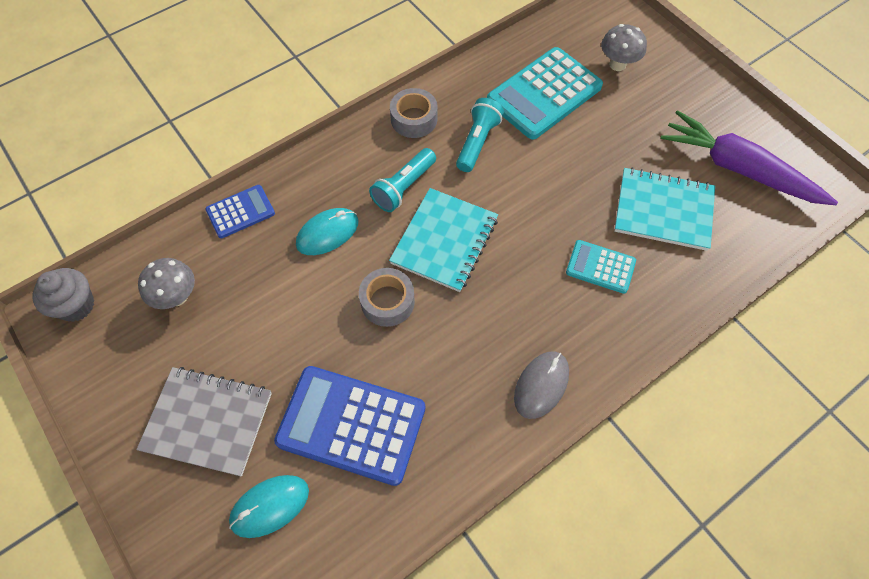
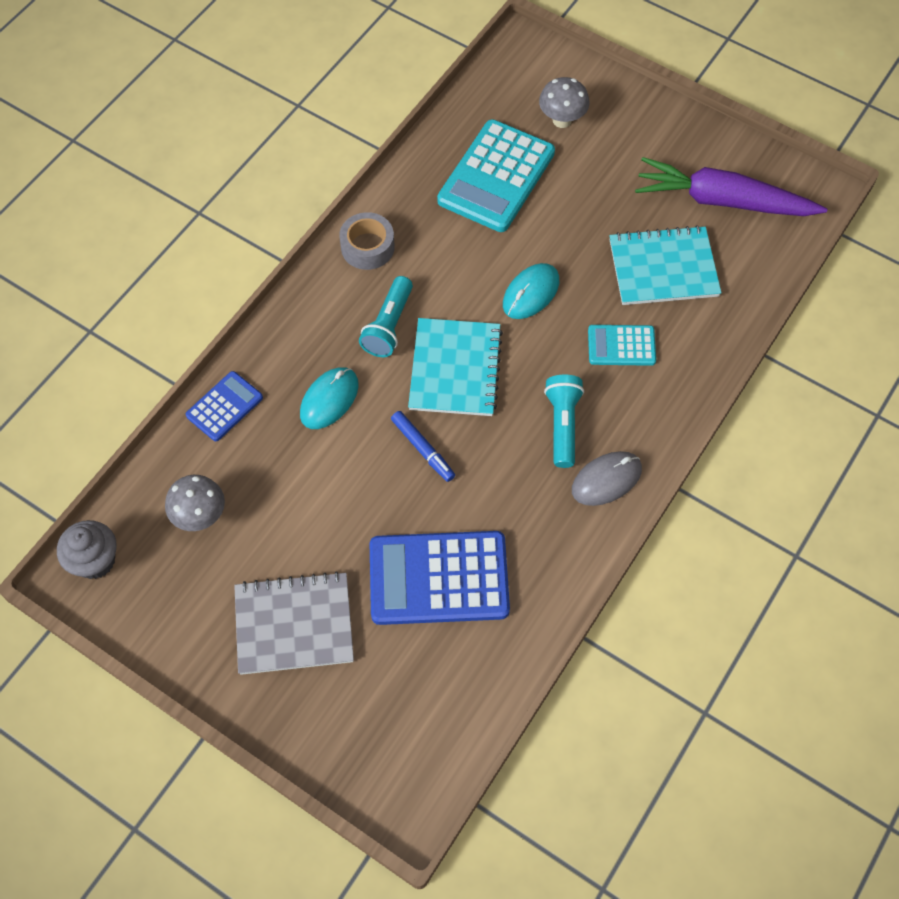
camera: 20 degrees left, 0 degrees up
(270, 506) = (393, 678): turquoise mouse -> turquoise mouse (530, 293)
(387, 301) = (423, 449): grey tape -> blue marker
(477, 142) = (446, 252): turquoise flashlight -> turquoise flashlight (562, 425)
(541, 385) = (606, 480): grey mouse -> grey mouse turned 45 degrees clockwise

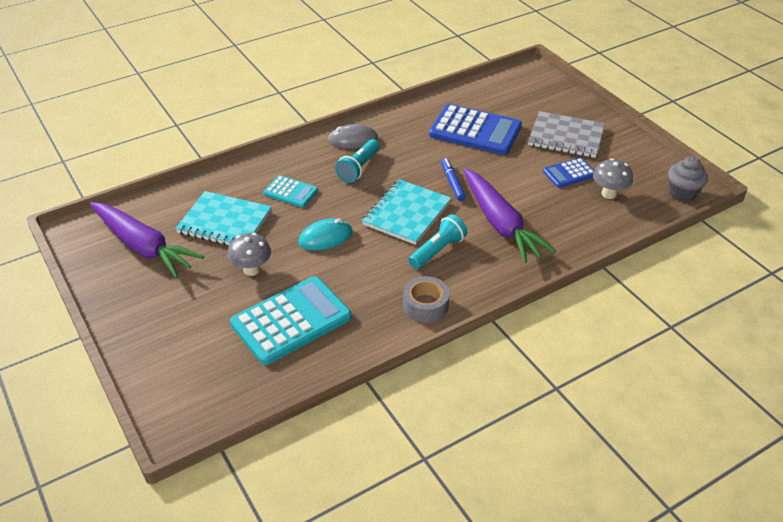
camera: 155 degrees left, 20 degrees down
(224, 406) = (576, 242): blue calculator -> blue calculator (569, 173)
(329, 399) = (500, 224): turquoise mouse -> purple carrot
(562, 120) = (203, 346): grey mushroom -> grey mushroom (251, 270)

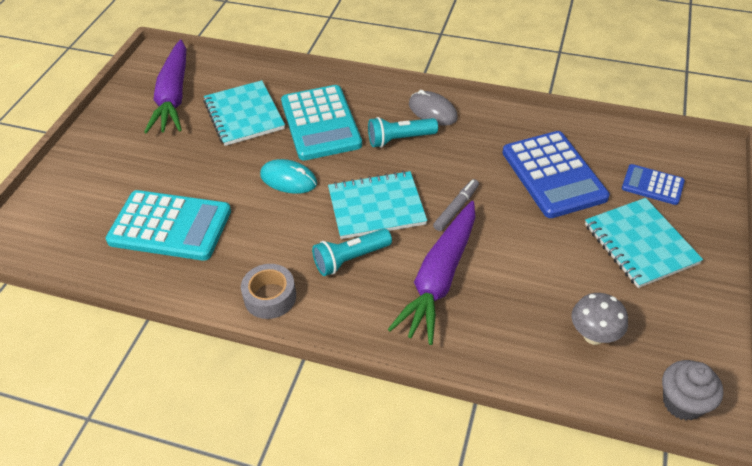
camera: 50 degrees right, 5 degrees up
(251, 270) = (206, 165): grey mushroom -> none
(290, 192) = (320, 123): turquoise calculator -> turquoise calculator, size x1.89
(437, 251) = (350, 259): turquoise flashlight -> turquoise flashlight turned 150 degrees clockwise
(452, 183) = (456, 208): blue marker -> grey marker
(566, 137) = (640, 244): grey notebook -> turquoise notebook
(569, 173) = (584, 283): blue calculator -> blue calculator (652, 185)

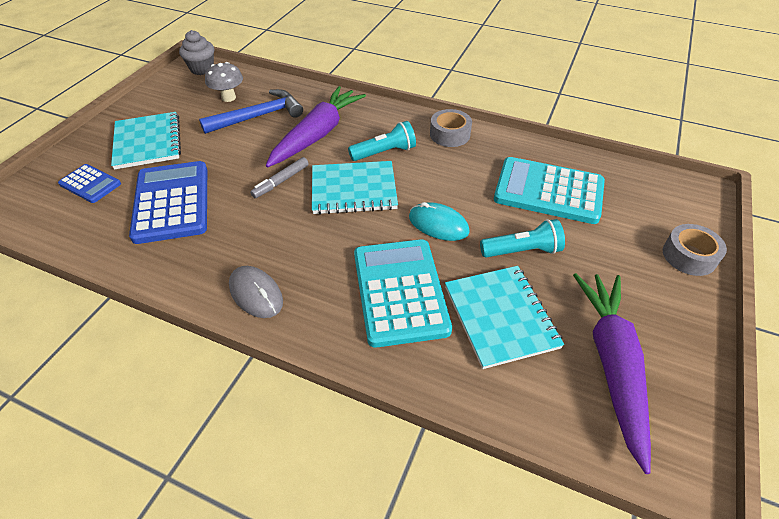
camera: 175 degrees left, 0 degrees up
(67, 174) = (689, 256): none -> grey tape
(400, 139) = (309, 258): turquoise flashlight -> turquoise flashlight (522, 251)
(530, 302) = (259, 116): none -> blue hammer

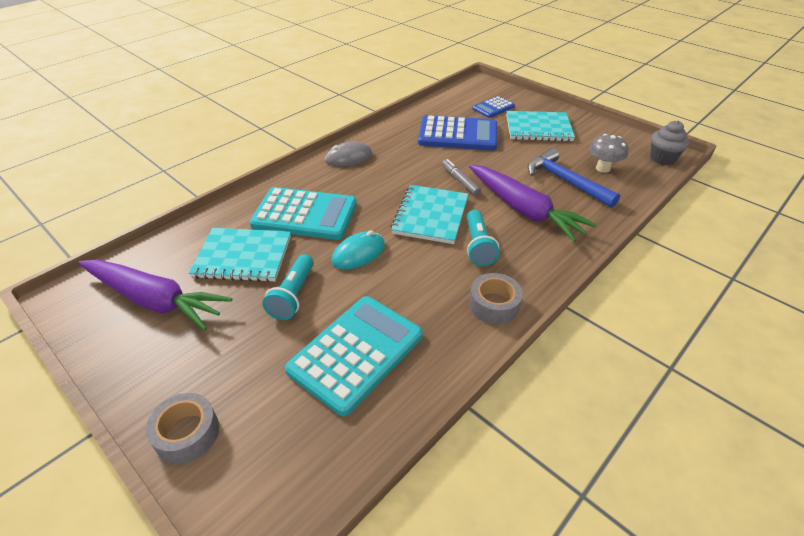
camera: 110 degrees right, 5 degrees down
(259, 116) = (565, 181): blue hammer -> blue hammer turned 150 degrees clockwise

